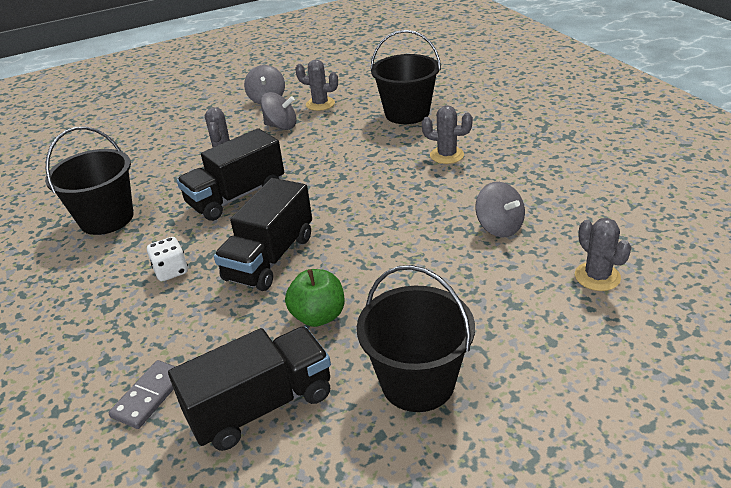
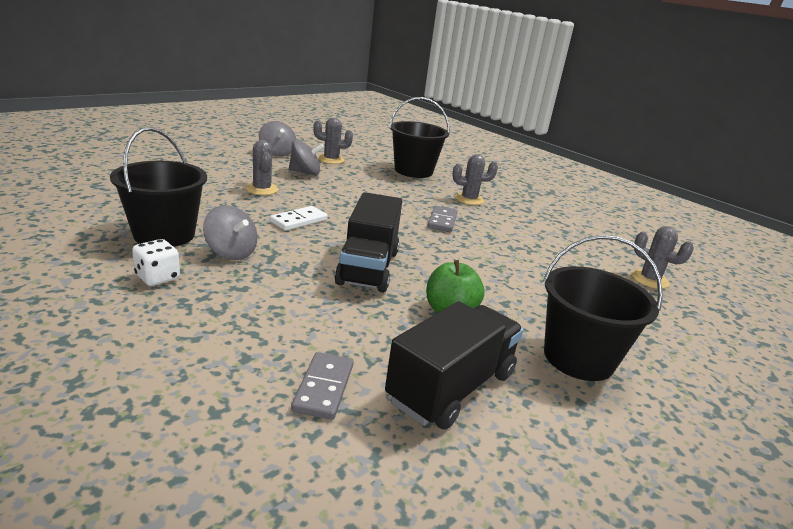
camera: 25 degrees left, 10 degrees down
(171, 271) = (271, 278): white dice -> white dice (157, 277)
(236, 196) = (299, 221): black truck -> white domino
(391, 191) = (442, 221): none -> grey domino
(499, 227) = (550, 247): grey spinning top -> grey spinning top (231, 252)

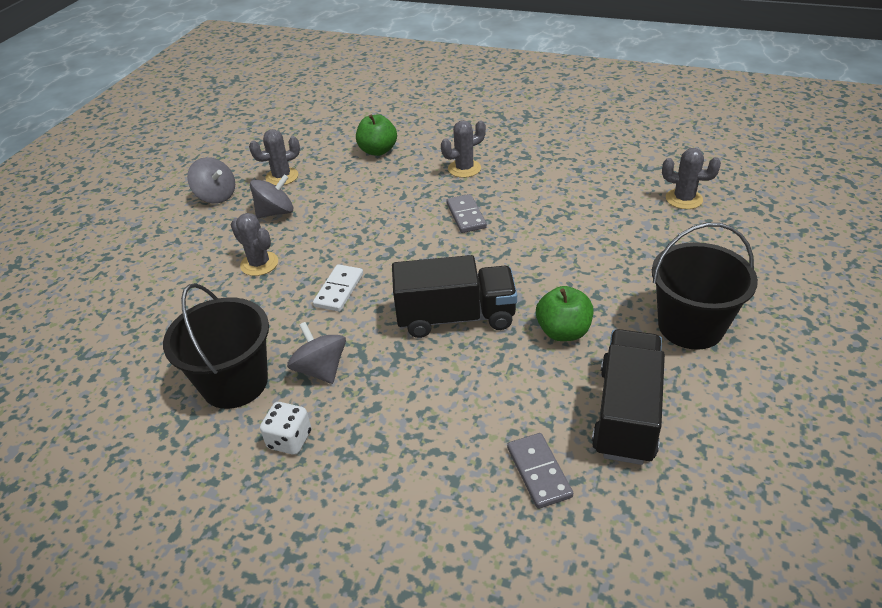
camera: 20 degrees left, 15 degrees up
(231, 252) = (321, 369): grey spinning top -> grey spinning top turned 135 degrees counterclockwise
(368, 267) = (455, 317): black truck -> black truck turned 75 degrees counterclockwise
(413, 171) = (378, 151): black bucket -> green apple

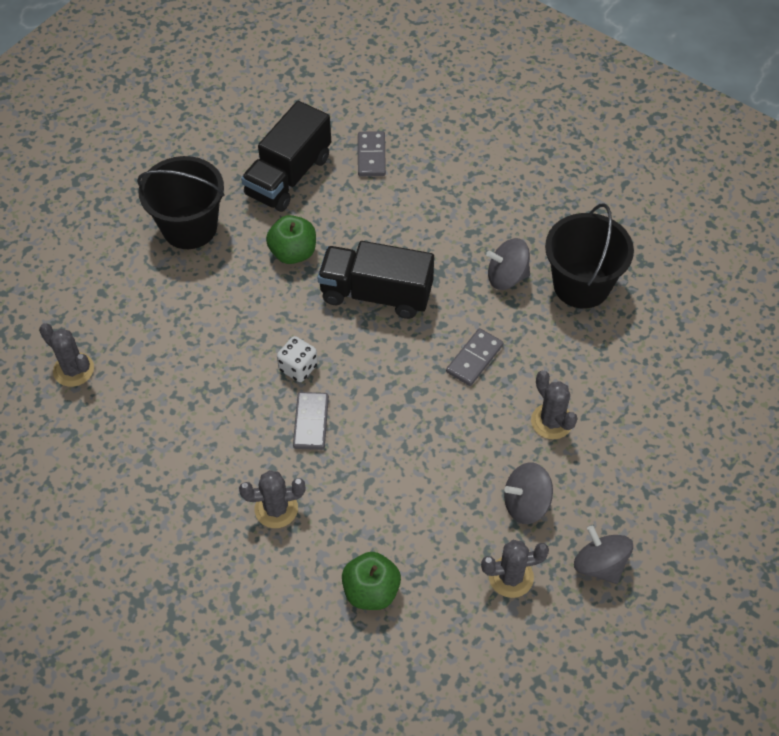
camera: 165 degrees left, 15 degrees up
(290, 439) = (540, 224): white dice -> white dice (298, 368)
(321, 369) = (507, 277): grey spinning top -> grey spinning top turned 105 degrees clockwise
(339, 290) = (474, 359): white domino -> grey domino

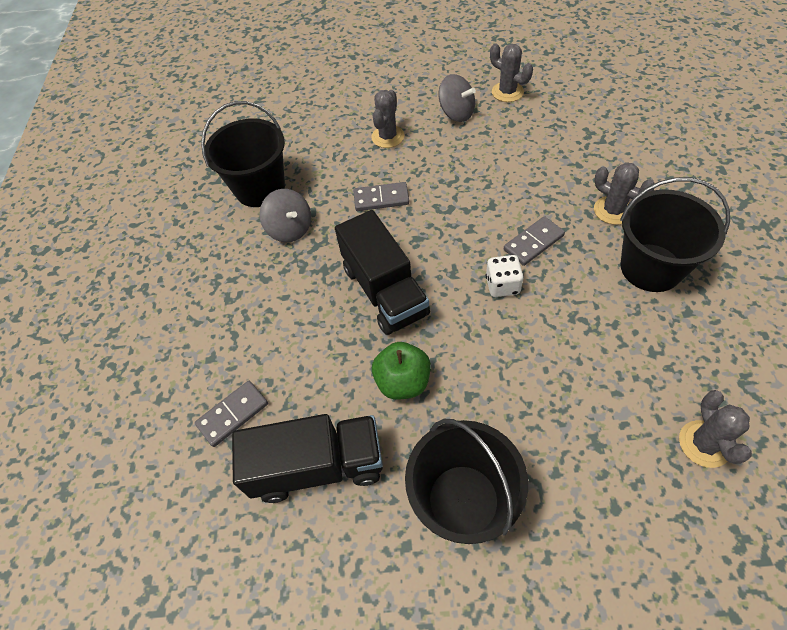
camera: 125 degrees left, 0 degrees up
(201, 476) = (651, 267): none -> black bucket
(371, 591) = (594, 133): green apple -> none
(600, 565) = (456, 69): grey spinning top -> none

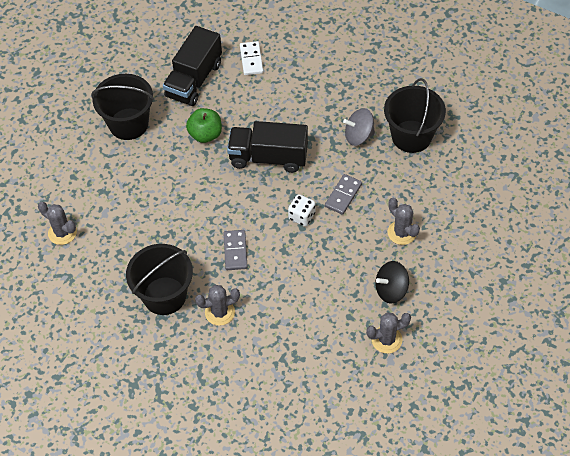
camera: 120 degrees right, 0 degrees up
(233, 414) = (251, 59): grey domino -> white domino
(456, 113) = (391, 290): grey spinning top -> black spinning top
(502, 285) = (221, 214): white dice -> white dice (302, 216)

